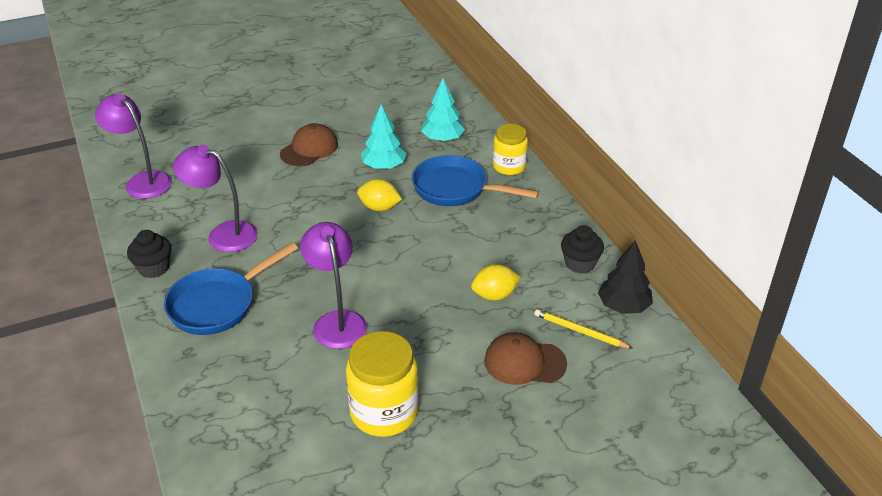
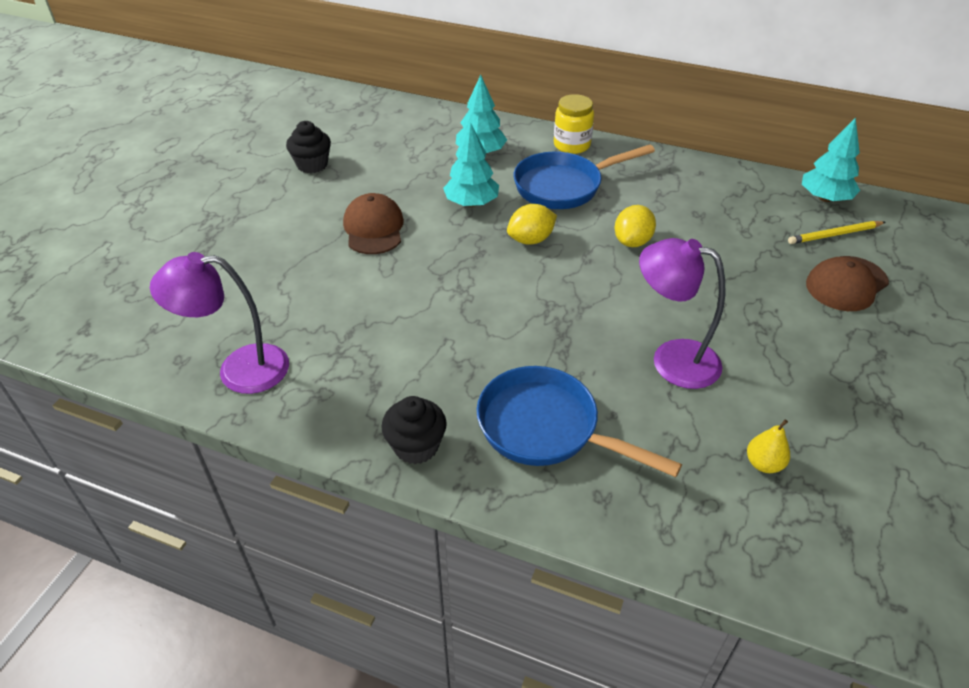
camera: 45 degrees left, 5 degrees up
(218, 304) = (546, 428): blue pan -> blue pan turned 120 degrees clockwise
(223, 234) = (429, 360): purple lamp -> none
(285, 403) = (763, 464): none -> yellow pear
(384, 412) = (839, 402): yellow jar -> none
(494, 295) = (739, 249): yellow lemon -> yellow lemon (632, 241)
(580, 263) = (747, 186): black cupcake -> black cupcake (312, 165)
(623, 306) = (825, 198): black tree -> turquoise tree

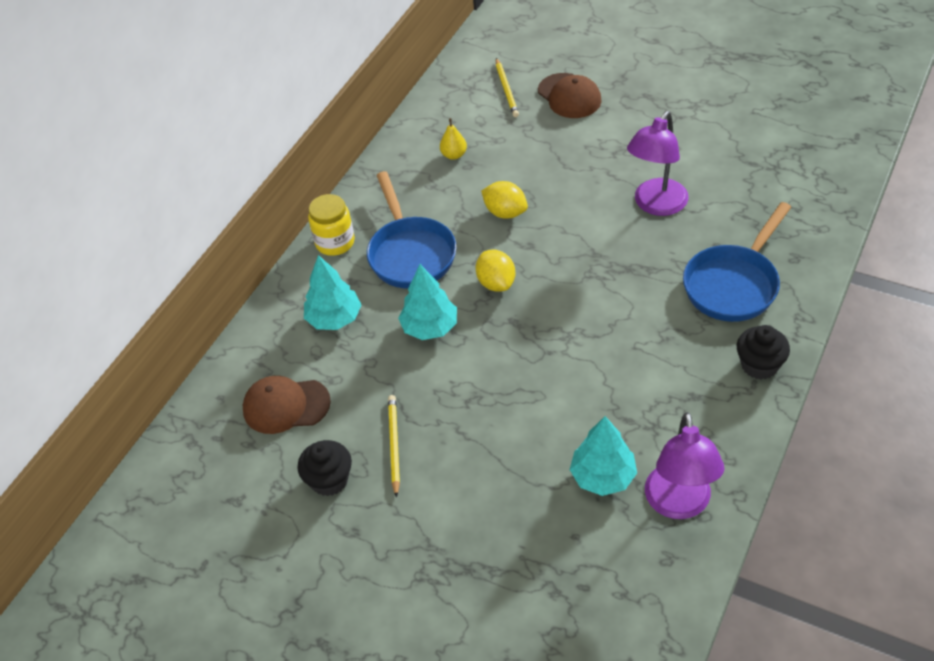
camera: 80 degrees left, 5 degrees up
(341, 193) = (394, 445): none -> yellow pencil
(374, 228) = (465, 410): brown cap -> brown cap (286, 406)
(763, 464) = (756, 172): yellow pear -> yellow pear (454, 155)
(825, 198) = (454, 85): turquoise tree -> turquoise tree (602, 476)

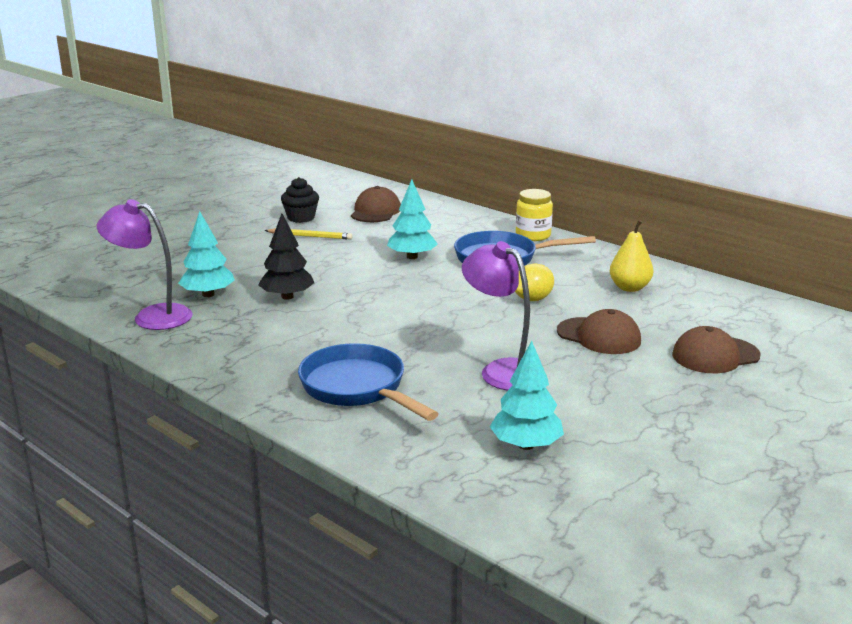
camera: 100 degrees right, 25 degrees down
(334, 319) = (447, 229): turquoise tree -> turquoise tree (526, 445)
(454, 155) = (629, 288): yellow pear -> yellow pear, size x1.51
(496, 283) = (443, 284): yellow lemon -> none
(506, 89) = (735, 324): yellow pencil -> none
(565, 160) = (599, 336): none -> brown cap
(578, 401) = (287, 297): none -> black tree
(759, 365) = (247, 378): black cupcake -> none

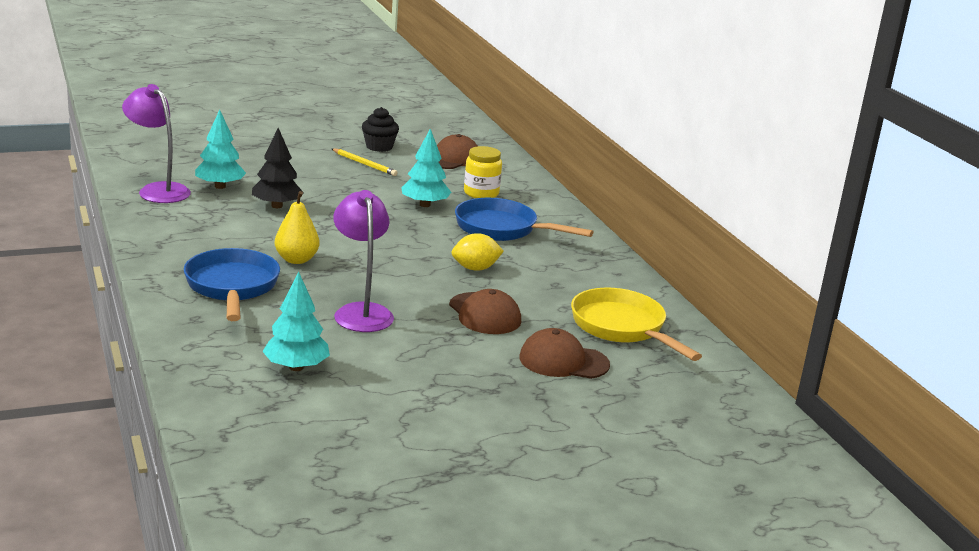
camera: 25 degrees right, 0 degrees up
(533, 235) = (562, 218): yellow jar -> yellow jar (481, 193)
(629, 288) = (579, 286): yellow pear -> yellow pear (296, 260)
(710, 311) = (622, 328): none -> yellow pan

